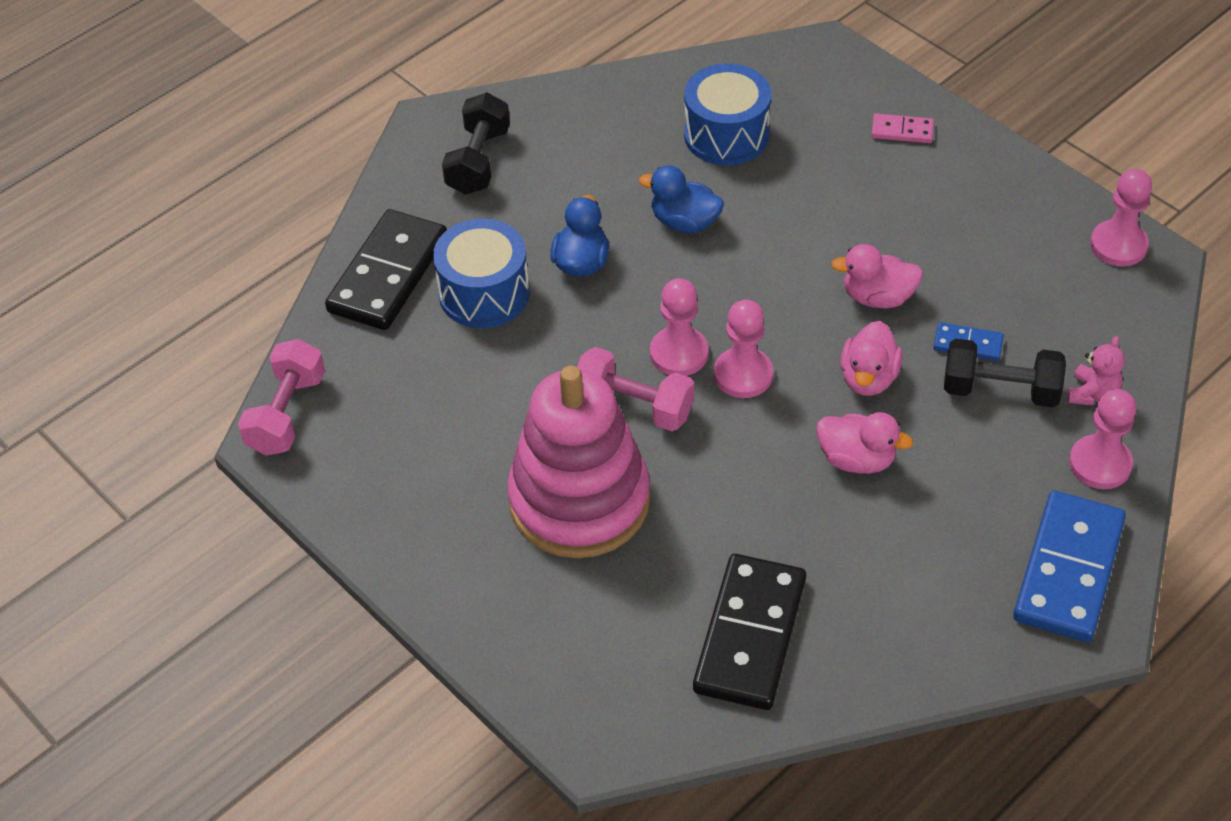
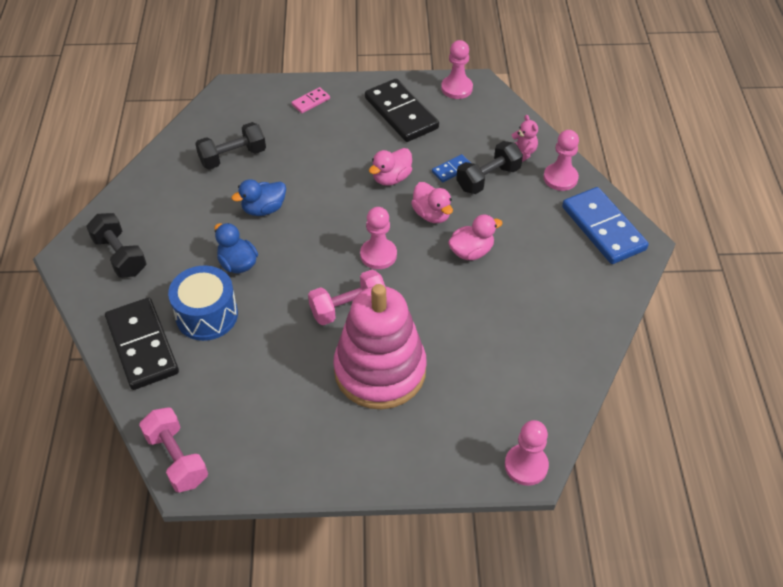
camera: 50 degrees left, 0 degrees up
(679, 353) = (338, 268): pink pawn -> pink pawn (526, 465)
(726, 135) = (233, 157): blue drum -> black dumbbell
(750, 635) = (527, 362): black domino -> black domino (401, 113)

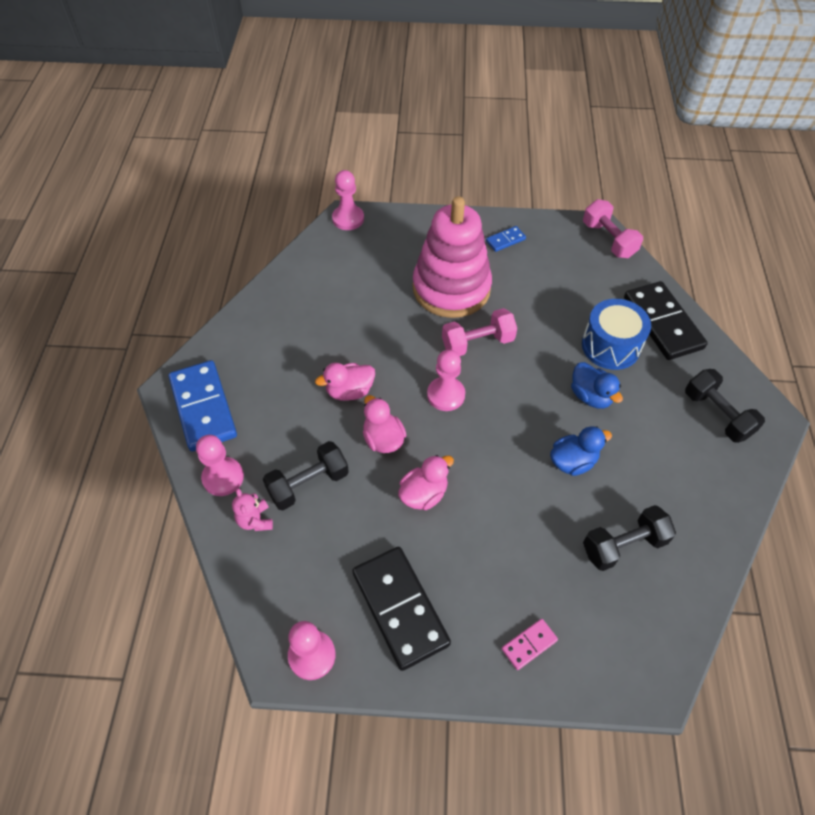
camera: 175 degrees left, 5 degrees up
(452, 170) = (348, 501): blue domino -> blue domino (505, 240)

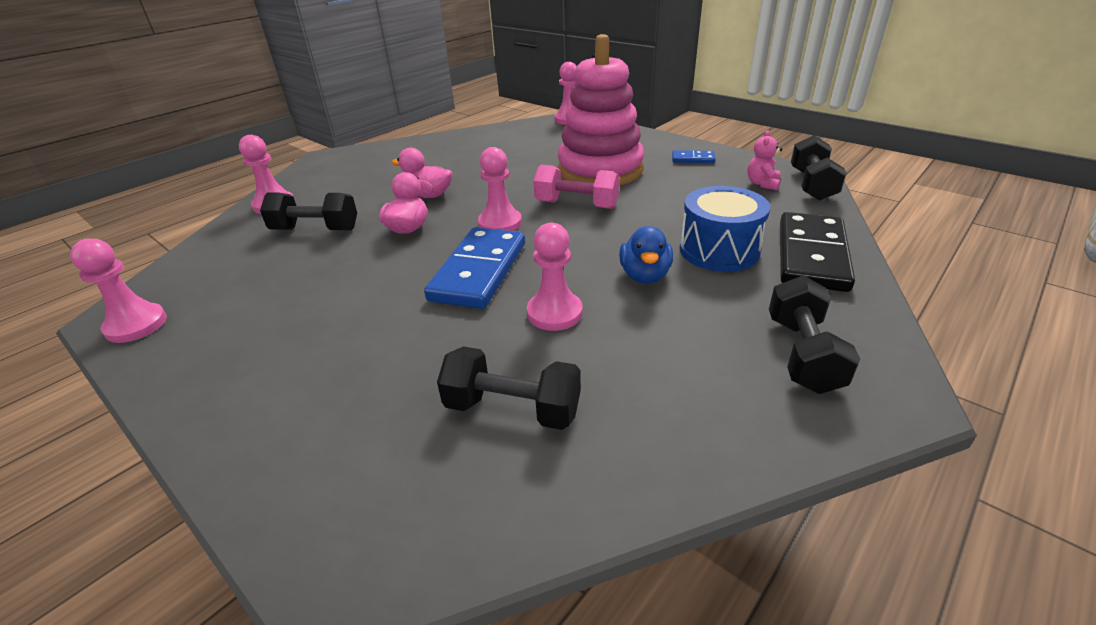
camera: 40 degrees right, 20 degrees down
(203, 407) = (324, 170): blue domino -> blue domino (479, 271)
(255, 520) = (250, 233): pink teddy bear -> pink teddy bear (762, 184)
(400, 608) = (239, 333): black domino -> none
(423, 494) = (383, 272): pink duck -> none
(529, 644) = (285, 431): pink domino -> none
(573, 461) = (554, 313): blue duck -> pink pawn
(608, 240) = (812, 185): pink dumbbell -> black dumbbell

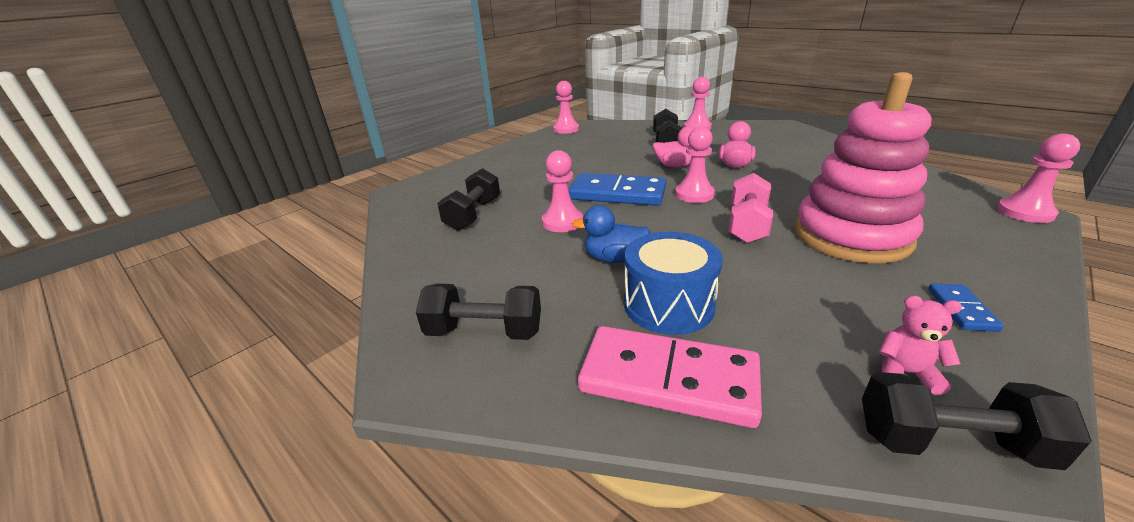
camera: 90 degrees right, 5 degrees down
(812, 255) = (668, 379): black domino -> pink domino

